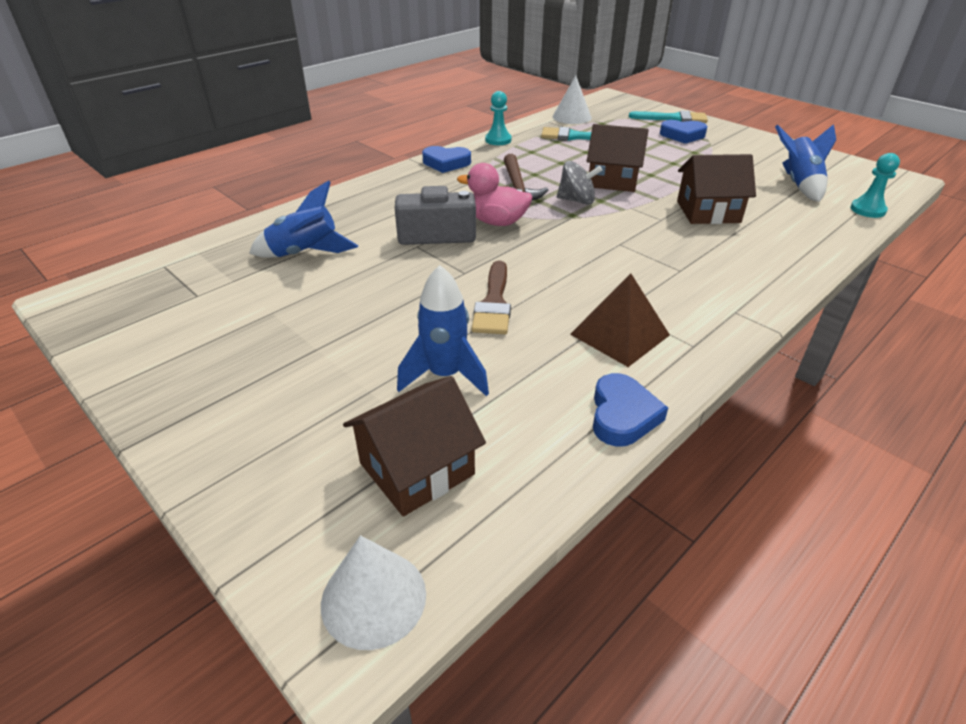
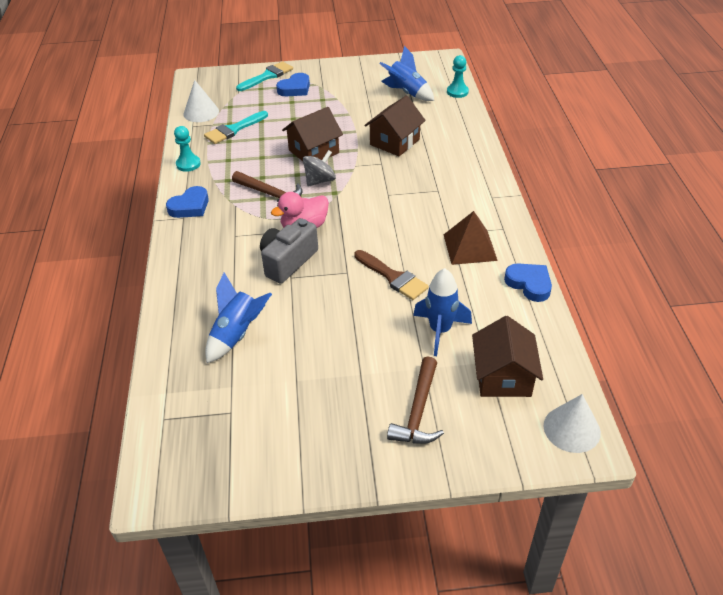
camera: 50 degrees left, 5 degrees up
(291, 418) = (418, 411): none -> brown hammer

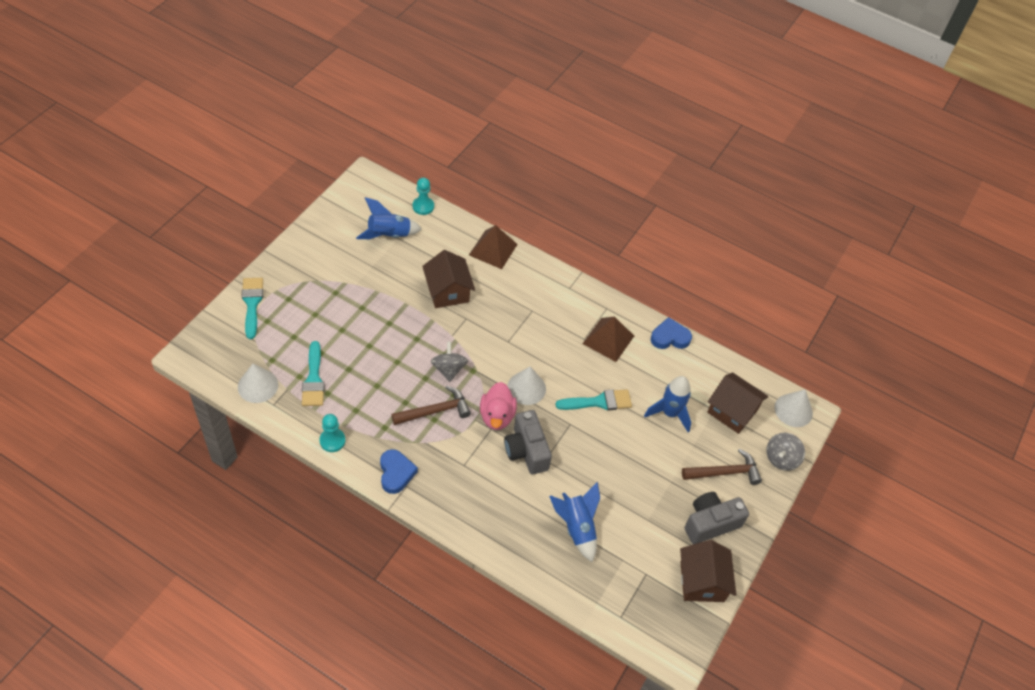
camera: 60 degrees left, 10 degrees up
(295, 89) = (296, 299): blue heart -> none
(314, 151) = (406, 348): brown house -> brown house (702, 581)
(341, 432) = (710, 523): none -> grey camera
(353, 228) = (526, 388): none -> white cone
(392, 277) = (598, 402): brown brush -> turquoise brush
(418, 411) = (724, 472): brown hammer -> brown hammer turned 60 degrees counterclockwise
(469, 141) = (493, 249): none -> brown pyramid
(493, 452) = (781, 458): none -> grey spinning top

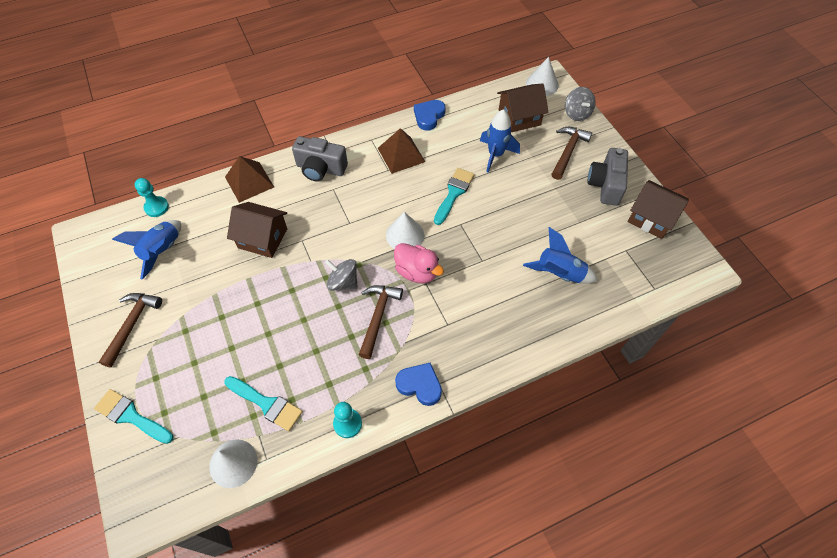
camera: 50 degrees left, 5 degrees up
(317, 258) = (132, 325): none -> brown hammer
(526, 450) = (465, 269): grey camera -> grey camera (320, 169)

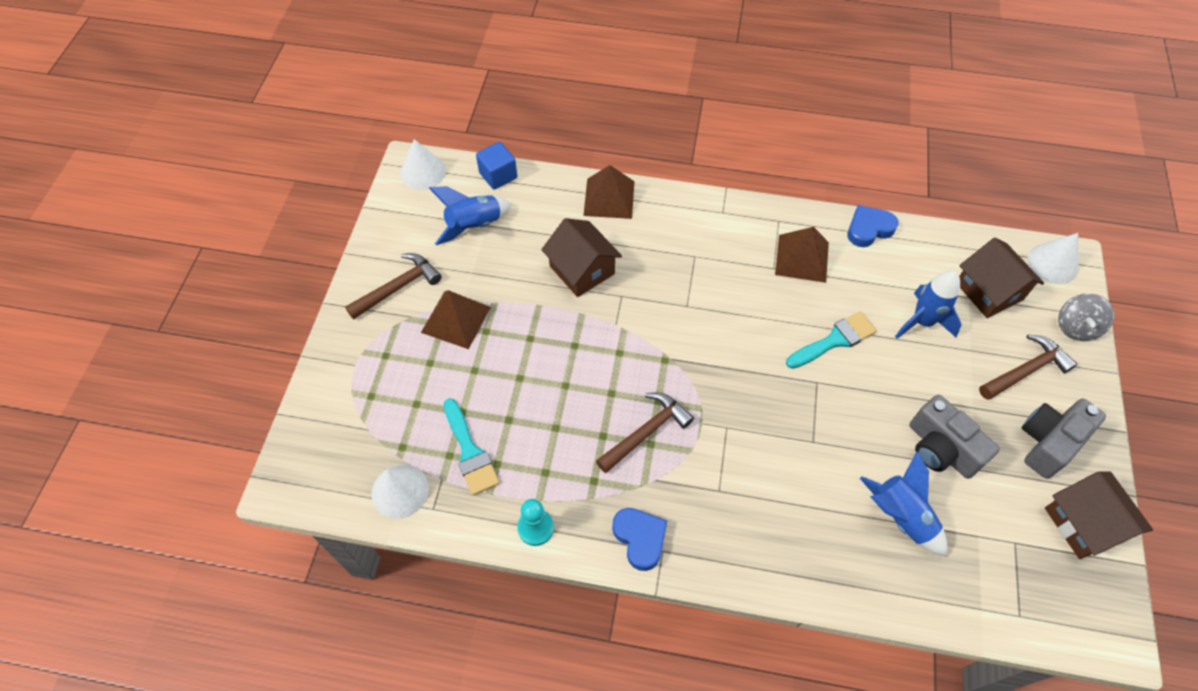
camera: 35 degrees right, 0 degrees up
(131, 416) = (340, 380): turquoise brush -> none
(156, 207) = (498, 175): turquoise pawn -> blue cube
(193, 322) = (456, 319): none -> brown pyramid
(320, 169) = (696, 225): grey camera -> grey camera (940, 449)
(343, 282) = (634, 370): grey spinning top -> none
(405, 235) = (741, 357): white cone -> white cone (423, 172)
(417, 272) = (725, 408): pink duck -> none
(519, 117) = (989, 291): brown house -> brown house turned 45 degrees clockwise

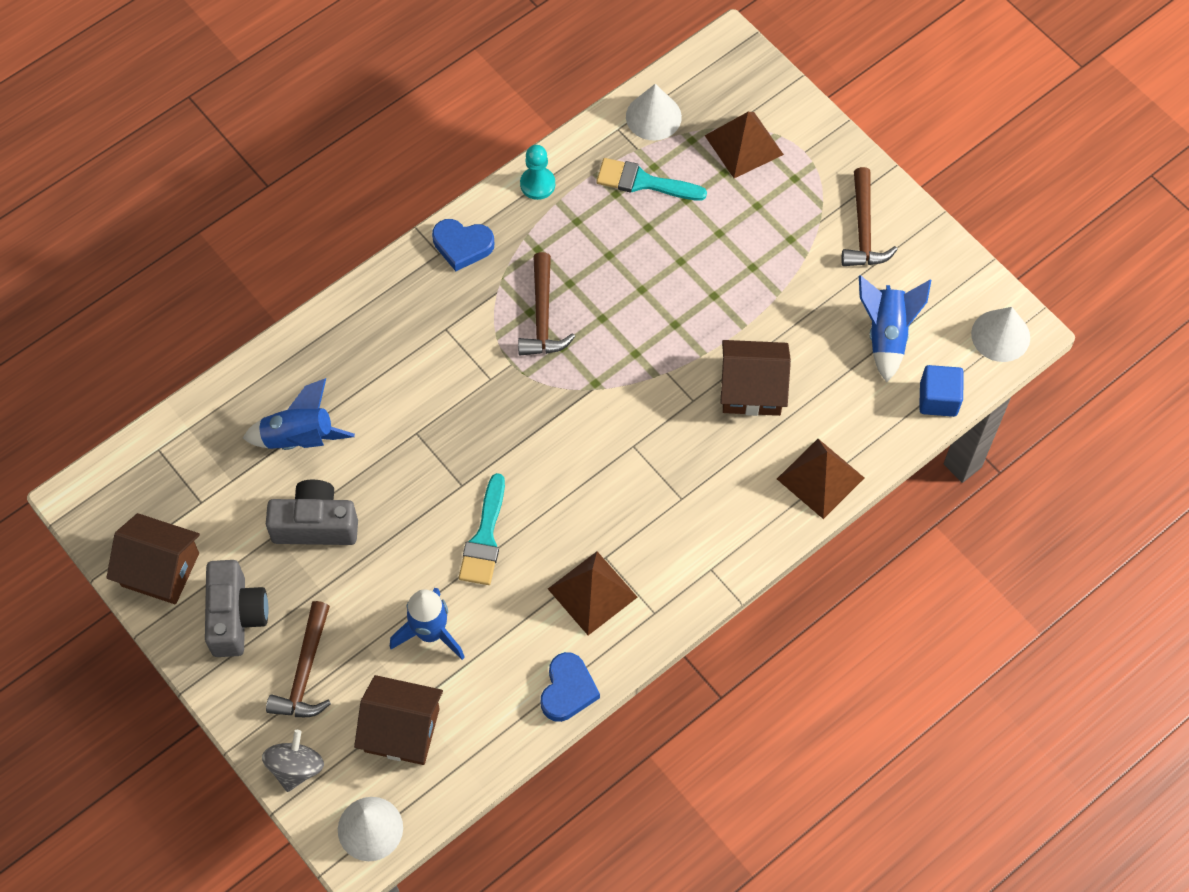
camera: 130 degrees right, 5 degrees up
(456, 319) = (786, 252): brown pyramid -> brown pyramid (744, 145)
(1075, 327) = (296, 767): grey spinning top -> grey spinning top turned 45 degrees clockwise

